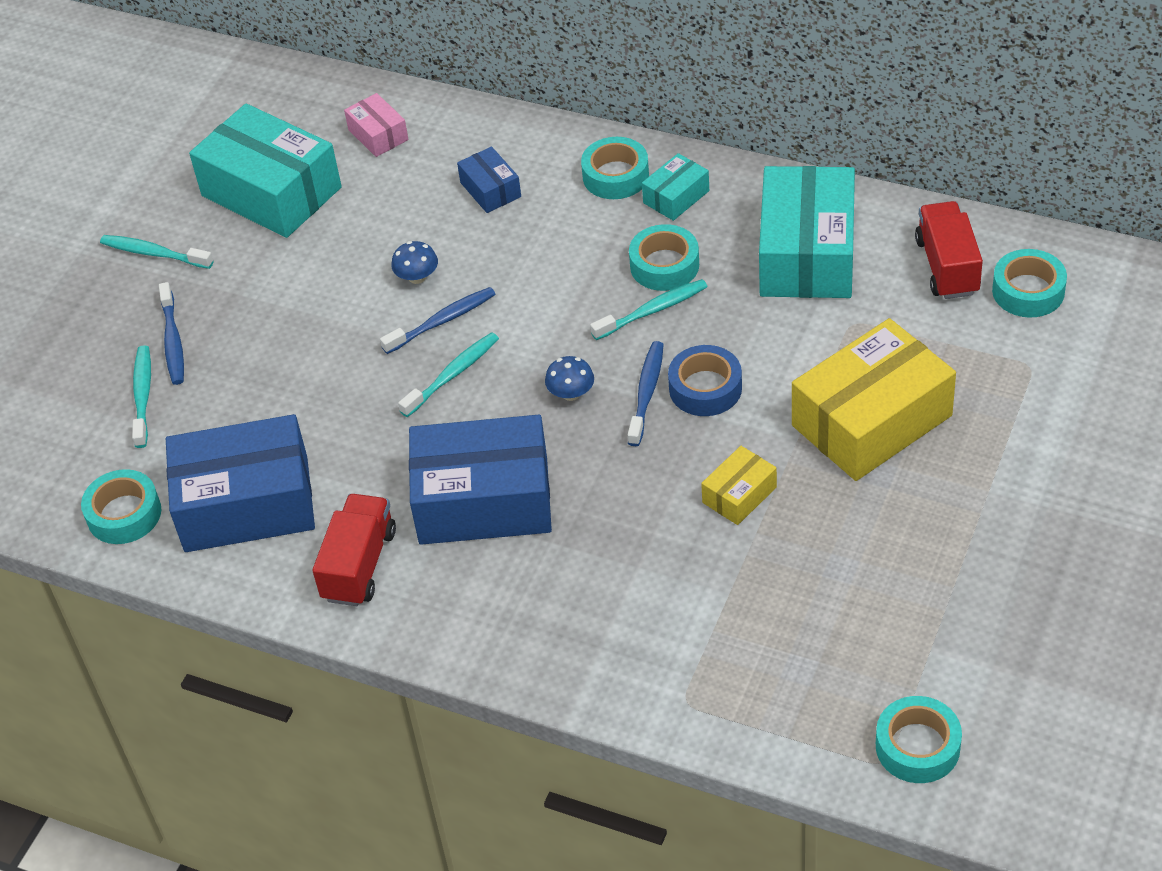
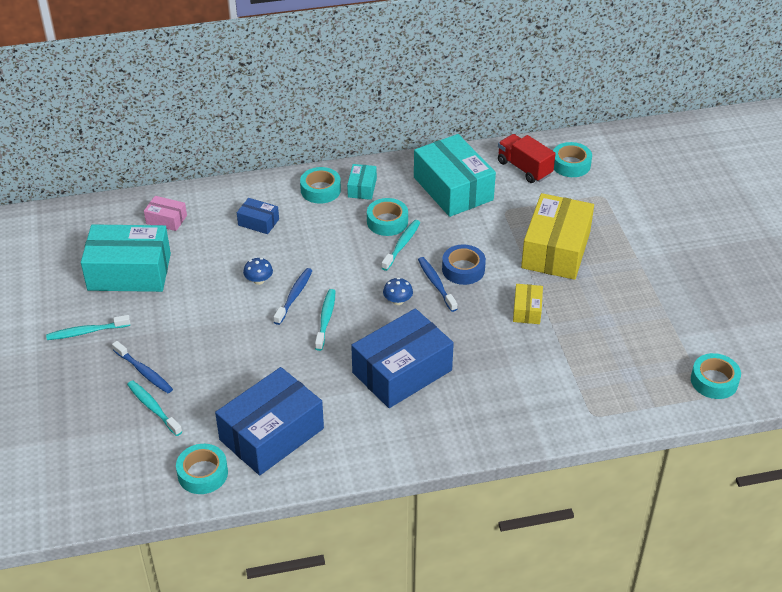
camera: 40 degrees left, 5 degrees down
(359, 565) = (366, 434): red truck -> none

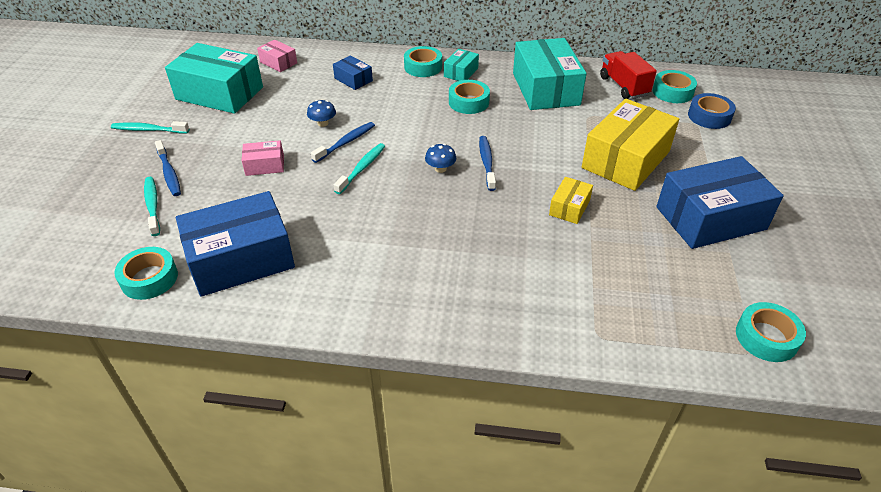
camera: 20 degrees right, 0 degrees up
(232, 340) = (265, 165): none -> pink box
(402, 245) = (471, 123): turquoise toothbrush -> none
(402, 371) = (407, 233): blue box -> blue box (710, 218)
(463, 269) = (521, 156): blue tape -> blue tape (709, 116)

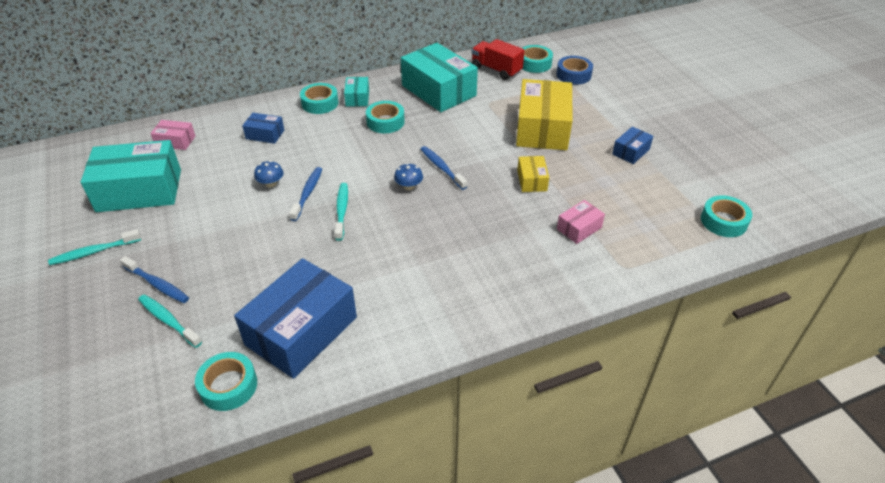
camera: 30 degrees left, 0 degrees up
(265, 165) = (249, 241): pink box -> pink box (579, 228)
(710, 218) = (631, 152): blue box -> blue box, size x0.47

